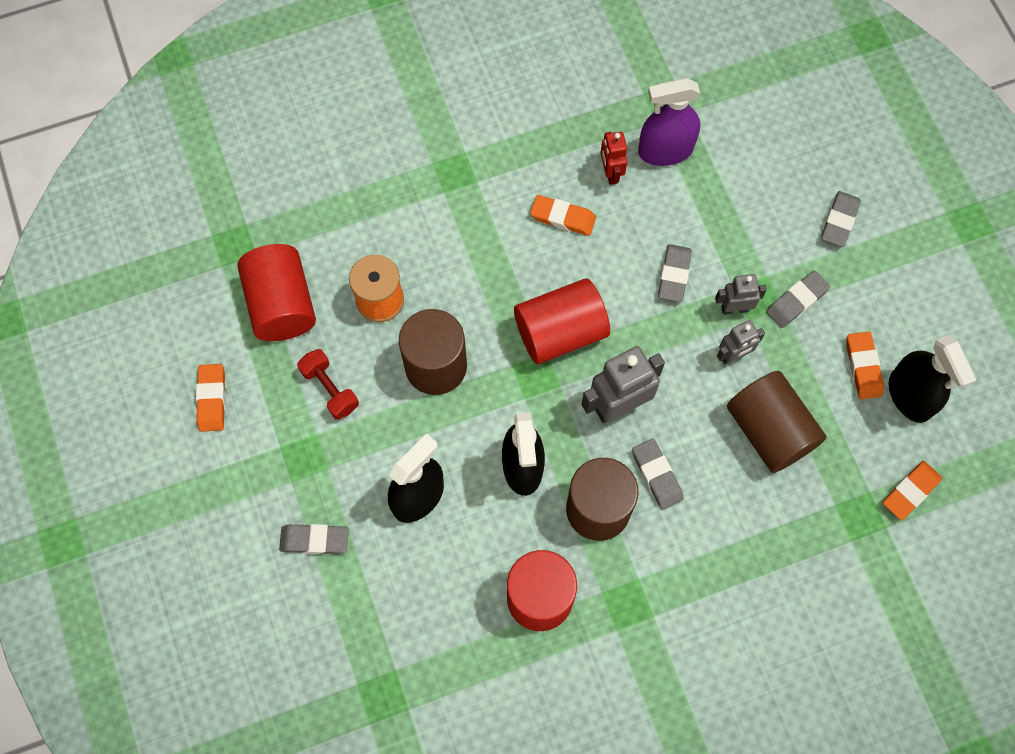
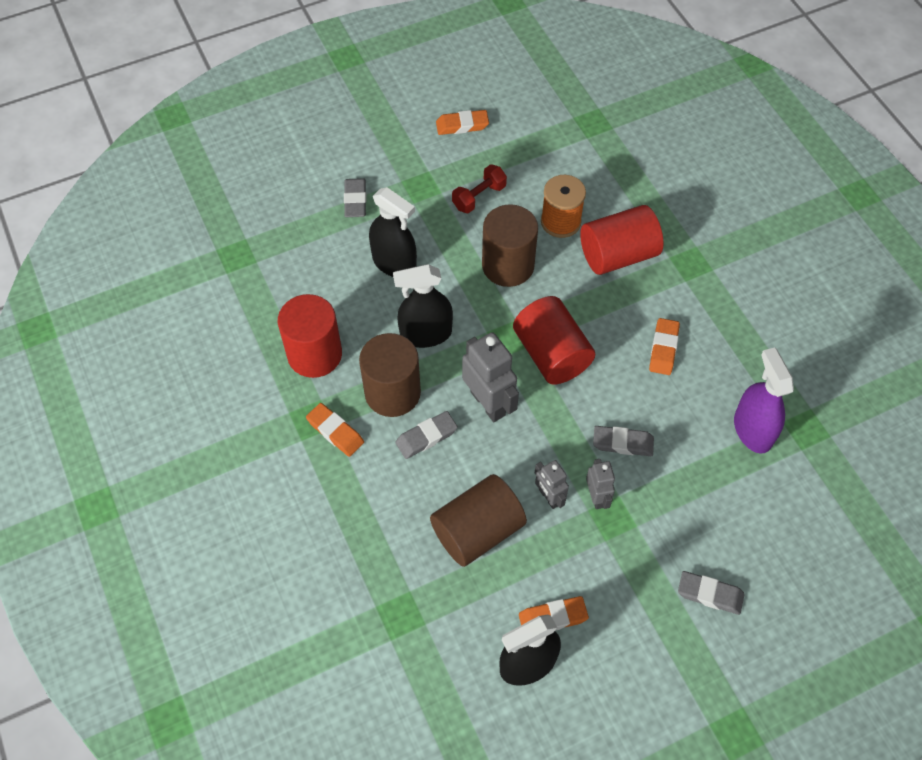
camera: 85 degrees right, 10 degrees down
(281, 304) = (546, 158): red cylinder -> red cylinder (618, 255)
(610, 173) = (718, 385): red robot -> none
(796, 301) = (613, 553): grey eraser -> none
(910, 491) = (428, 663): orange eraser -> orange eraser (335, 432)

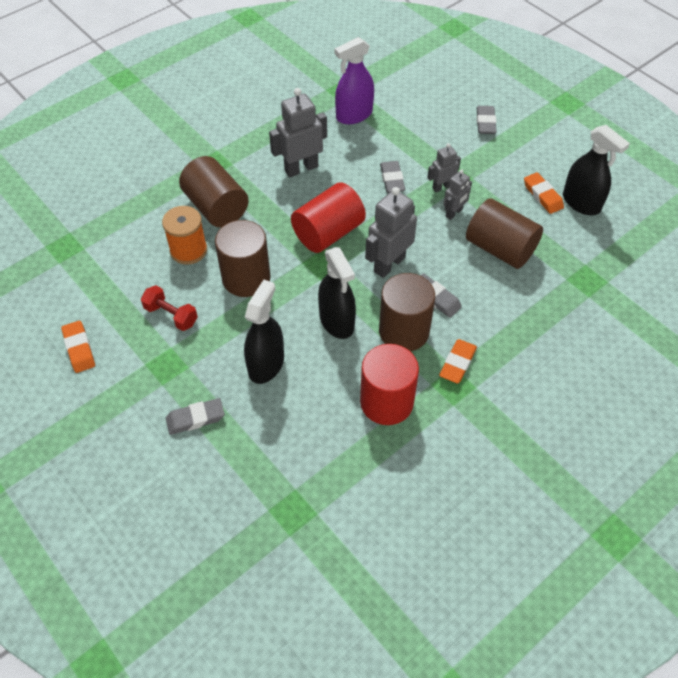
camera: 105 degrees left, 5 degrees down
(618, 255) = (216, 207): red cylinder -> brown cylinder
(663, 349) = (301, 168): orange eraser -> grey robot

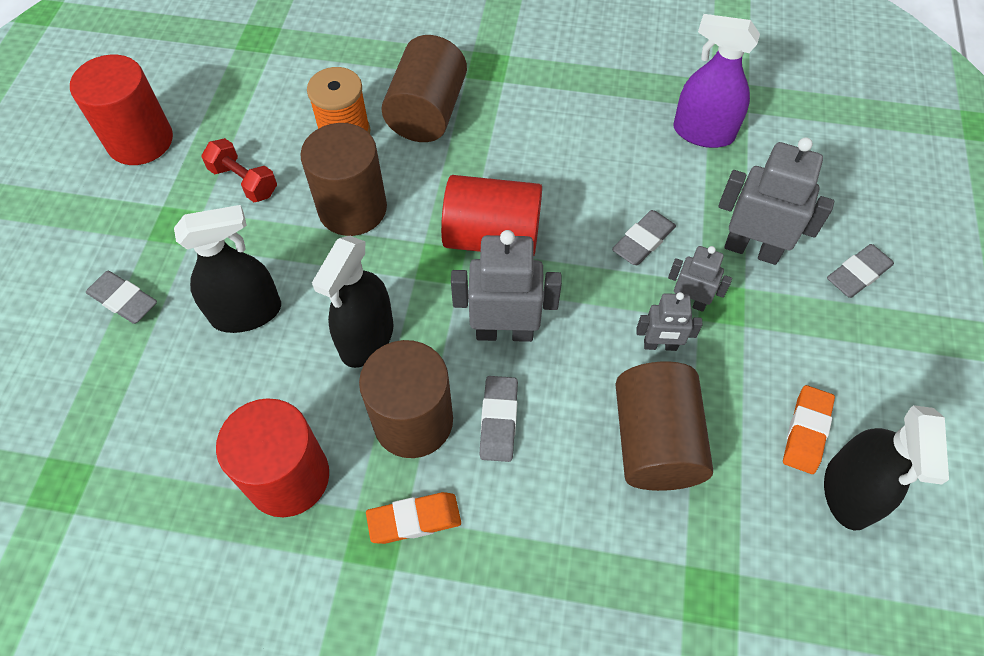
camera: 50 degrees right, 5 degrees up
(79, 349) = (140, 141): orange eraser -> red cylinder
(171, 315) = (244, 181): red dumbbell -> red dumbbell turned 45 degrees counterclockwise
(301, 168) = (563, 143): grey robot -> grey robot (752, 249)

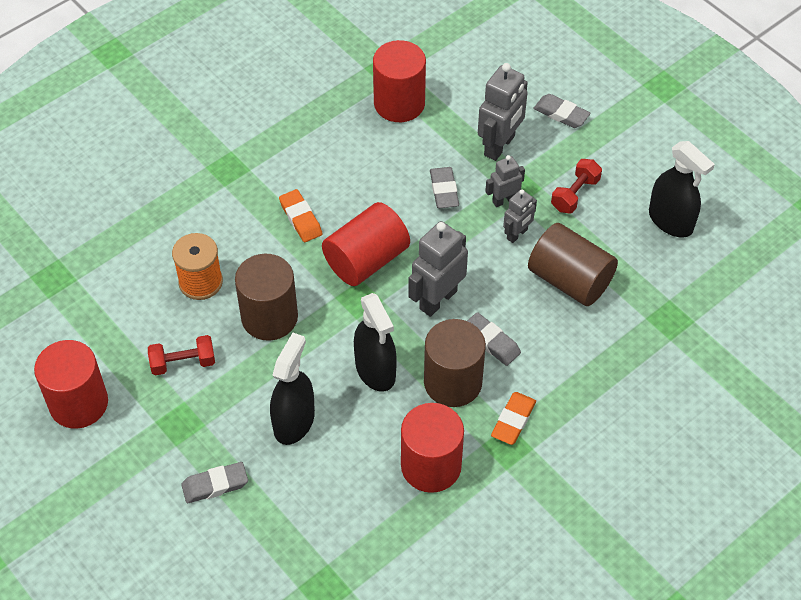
camera: 50 degrees left, 5 degrees down
(427, 112) = (232, 227): brown cylinder -> none
(703, 133) = (399, 103): purple spray bottle -> red cylinder
(752, 249) = (500, 146): grey robot -> grey robot turned 150 degrees clockwise
(772, 363) = (575, 194): none -> red dumbbell
(806, 431) = (625, 211): orange eraser -> orange eraser (300, 218)
(858, 274) = (561, 114): grey eraser -> grey eraser turned 60 degrees counterclockwise

